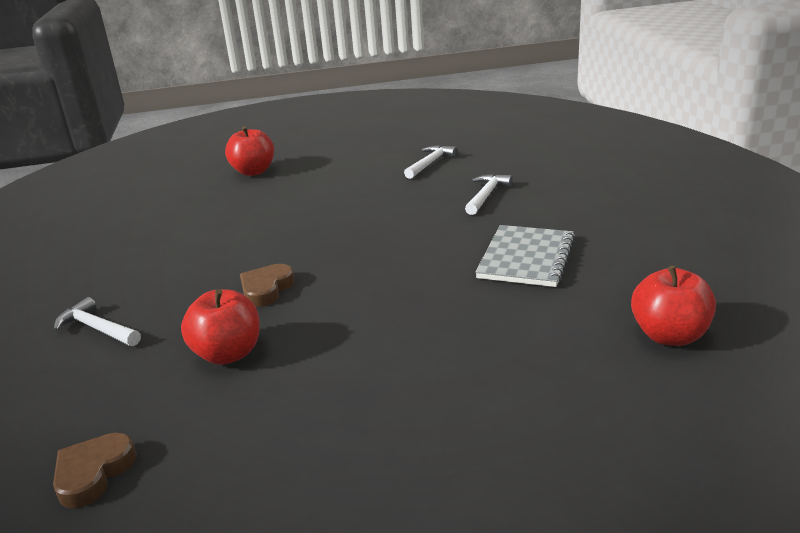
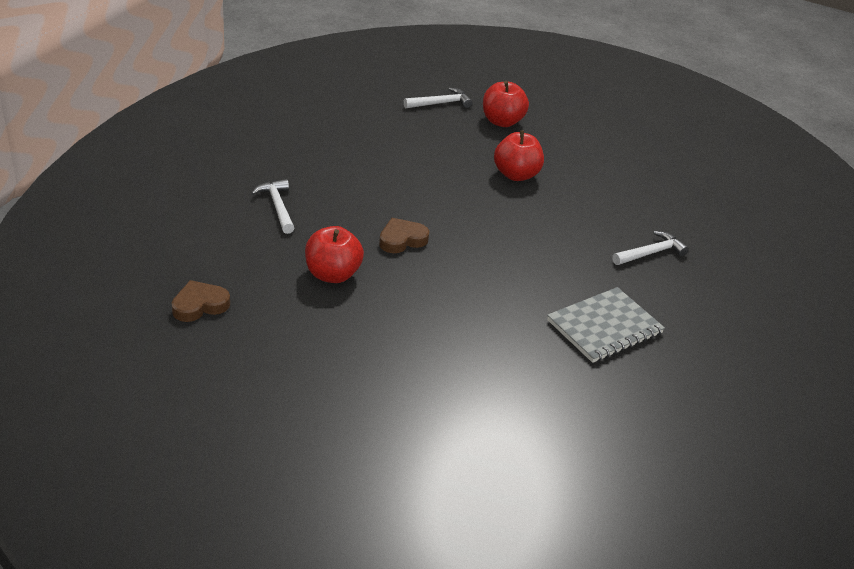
camera: 30 degrees right, 10 degrees up
(430, 163) = (647, 193): white hammer -> white hammer (440, 103)
(669, 335) = (618, 447): red apple -> red apple (516, 175)

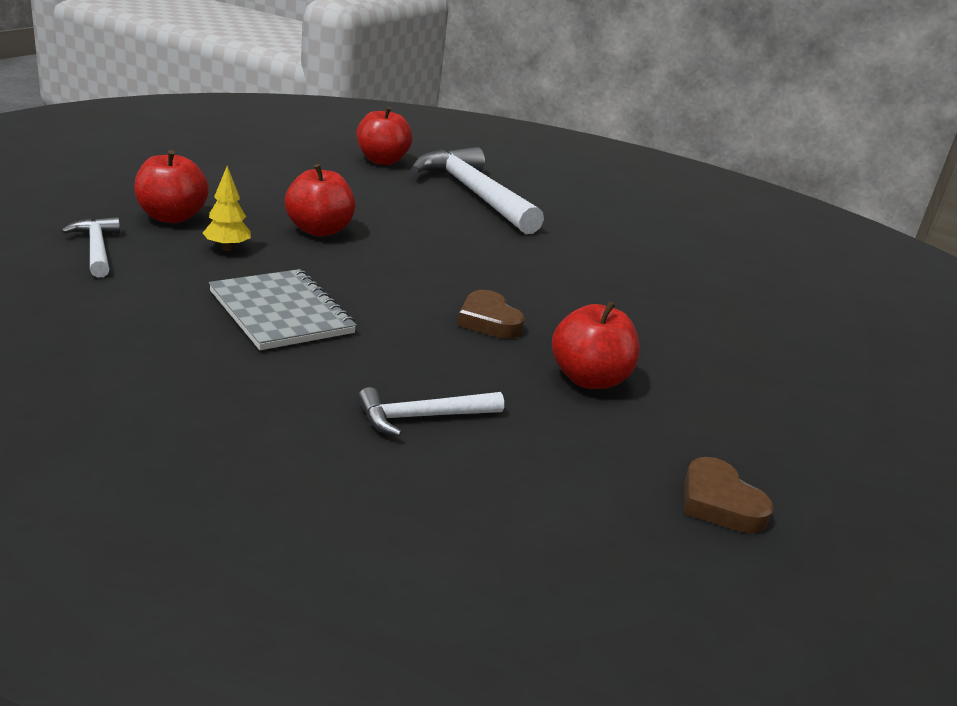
camera: 90 degrees left, 10 degrees down
(465, 142) = (227, 248): none -> yellow tree
(604, 327) = (610, 236): grey notebook -> grey notebook (281, 312)
(650, 253) = (475, 195): white hammer -> white hammer, size x2.06
(694, 206) = (382, 161): none -> red apple

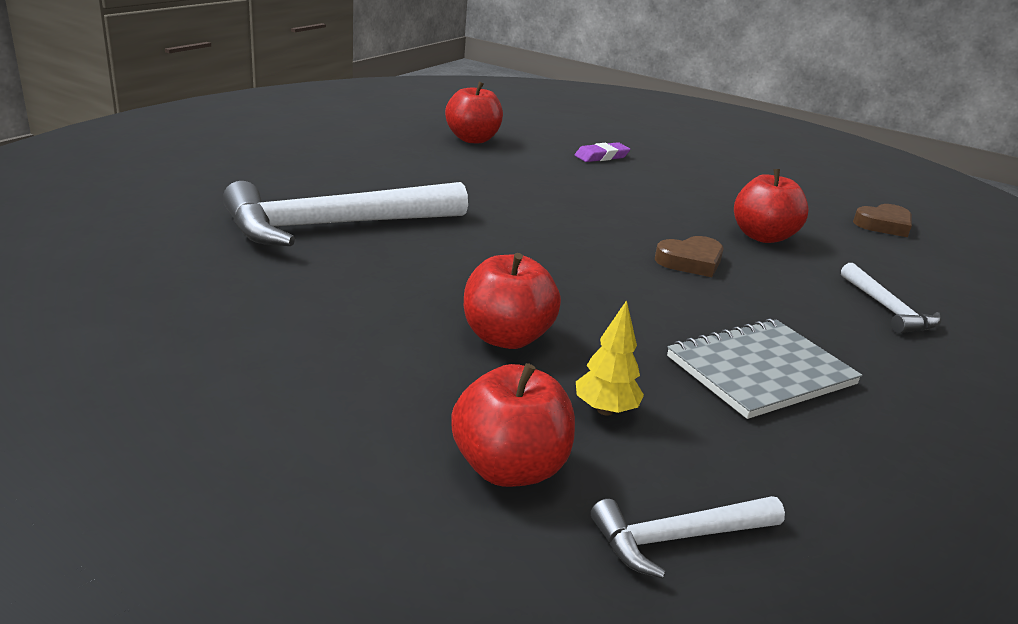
camera: 85 degrees left, 0 degrees up
(382, 161) = (192, 272): red apple -> red apple (472, 139)
(769, 319) = (601, 156): none -> purple eraser

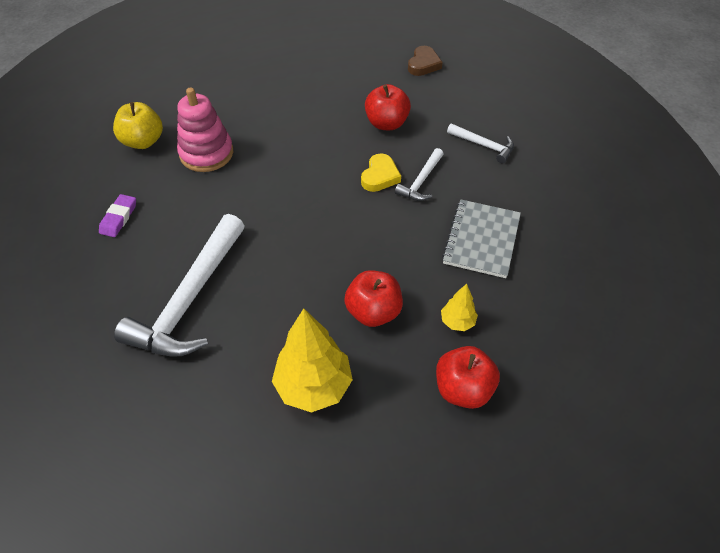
camera: 40 degrees left, 25 degrees up
(335, 342) = (313, 386): none -> yellow tree
(472, 139) = (143, 141): red apple -> yellow apple
(518, 168) = (206, 153): none -> pink stacking toy
(601, 156) = (234, 101): purple eraser -> purple eraser (119, 218)
(679, 538) = (544, 367): white hammer -> white hammer (421, 181)
(690, 261) = (380, 176): brown heart -> yellow heart

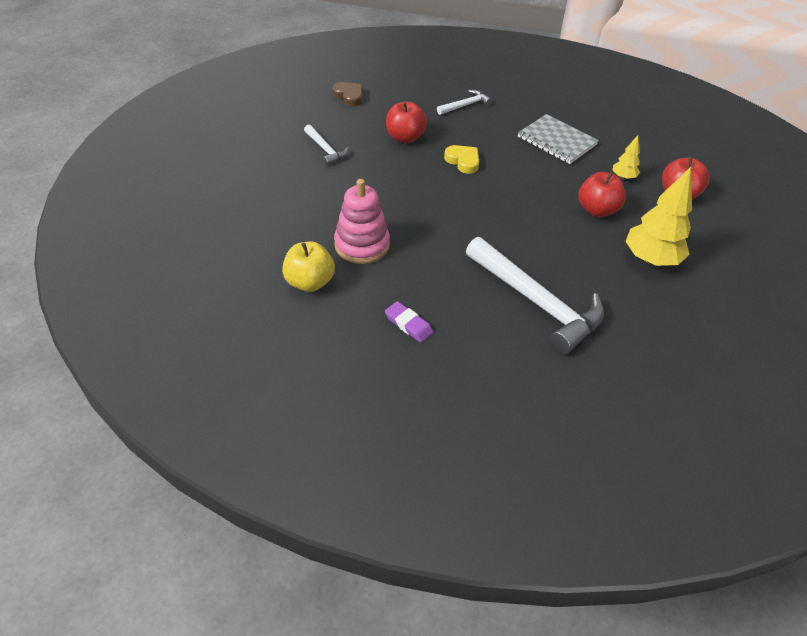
camera: 65 degrees left, 5 degrees down
(421, 181) = (482, 145): white hammer -> white hammer (325, 149)

